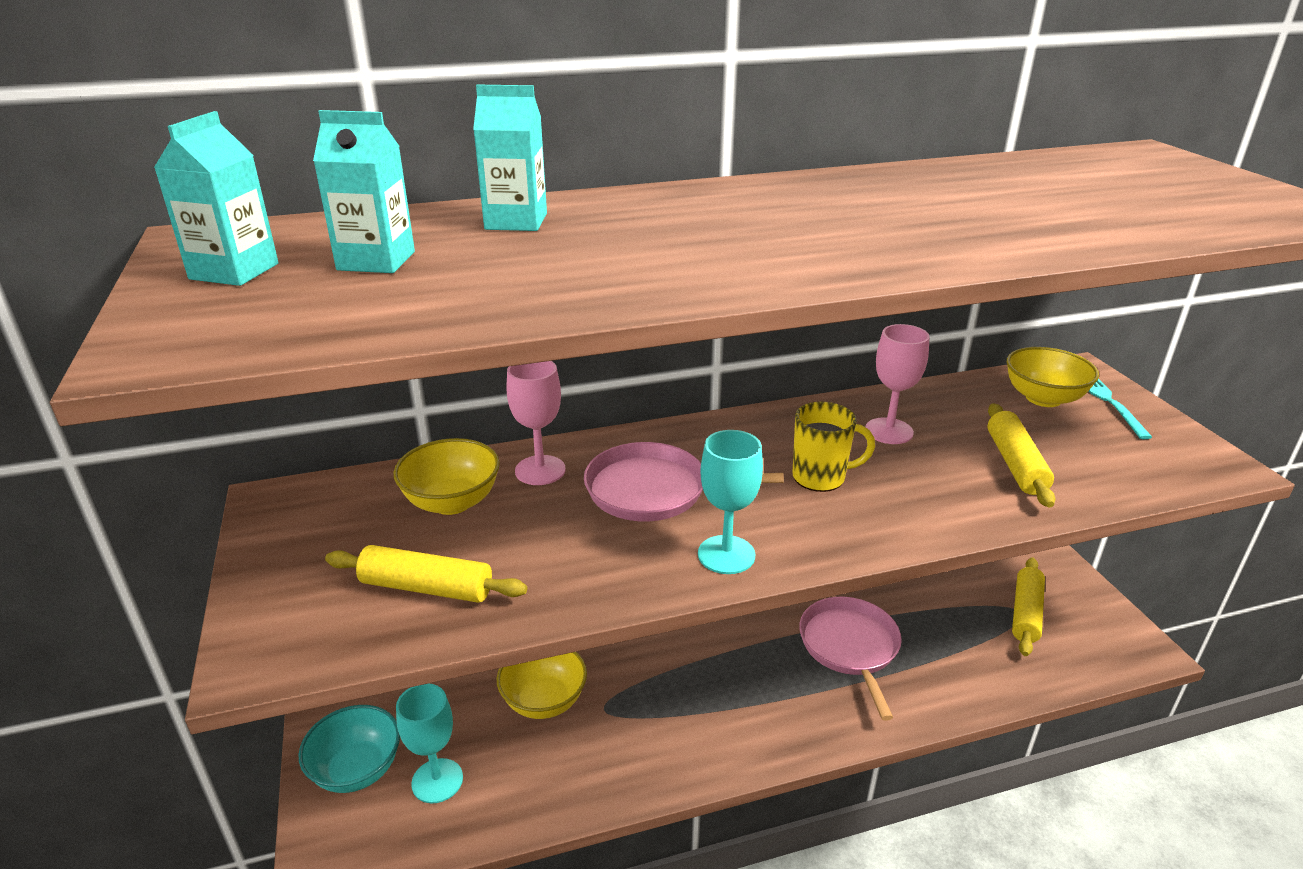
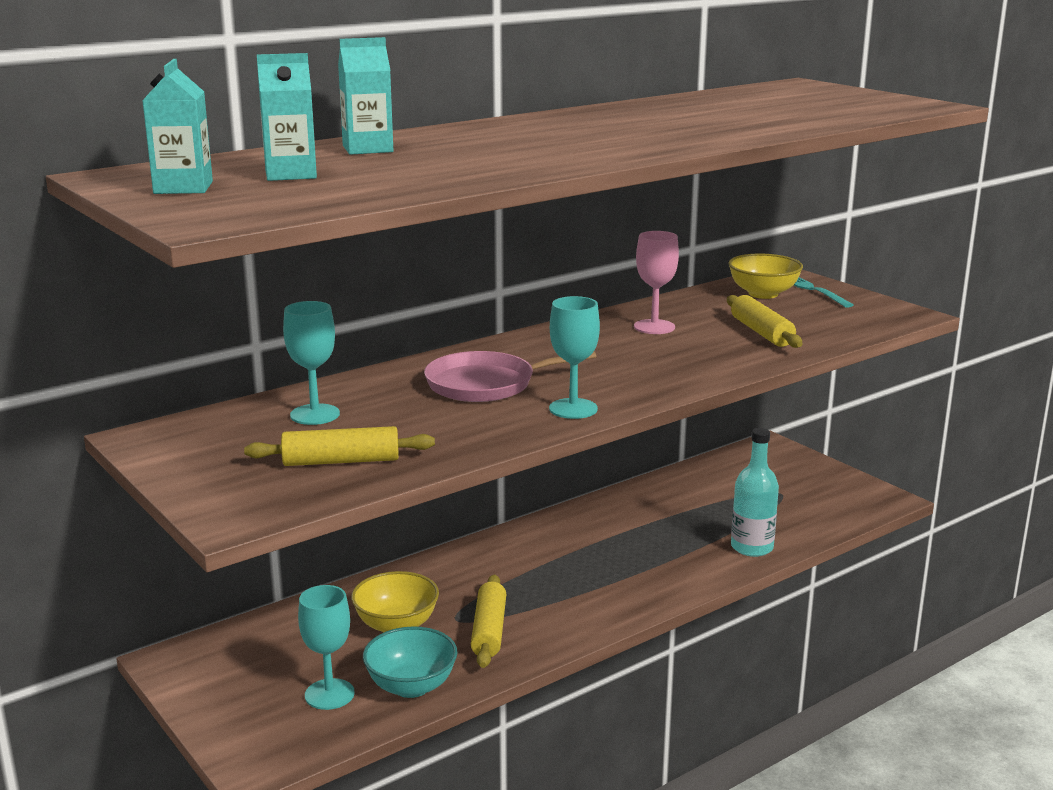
camera: 20 degrees left, 10 degrees down
(357, 770) = (245, 704): turquoise bowl -> turquoise bowl (411, 686)
(452, 502) = (315, 414): yellow bowl -> turquoise goblet
(540, 470) = (377, 386): pink goblet -> none
(820, 477) = (617, 359): yellow mug -> none
(850, 647) = (651, 540): pink pan -> none
(958, 687) = (752, 547): none -> turquoise bottle
(1026, 613) = (786, 493): yellow rolling pin -> yellow rolling pin (489, 631)

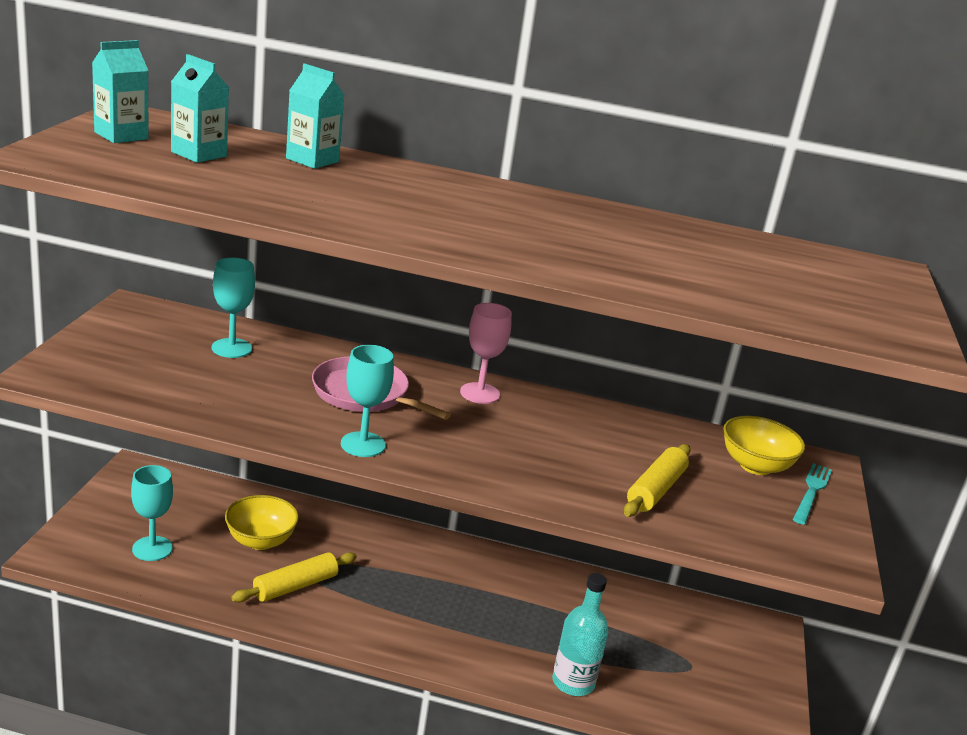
camera: 45 degrees right, 5 degrees up
(341, 461) = (165, 382): yellow rolling pin -> none
(411, 686) = (192, 580): turquoise bowl -> none
(654, 327) = (587, 432): pink goblet -> pink goblet (480, 393)

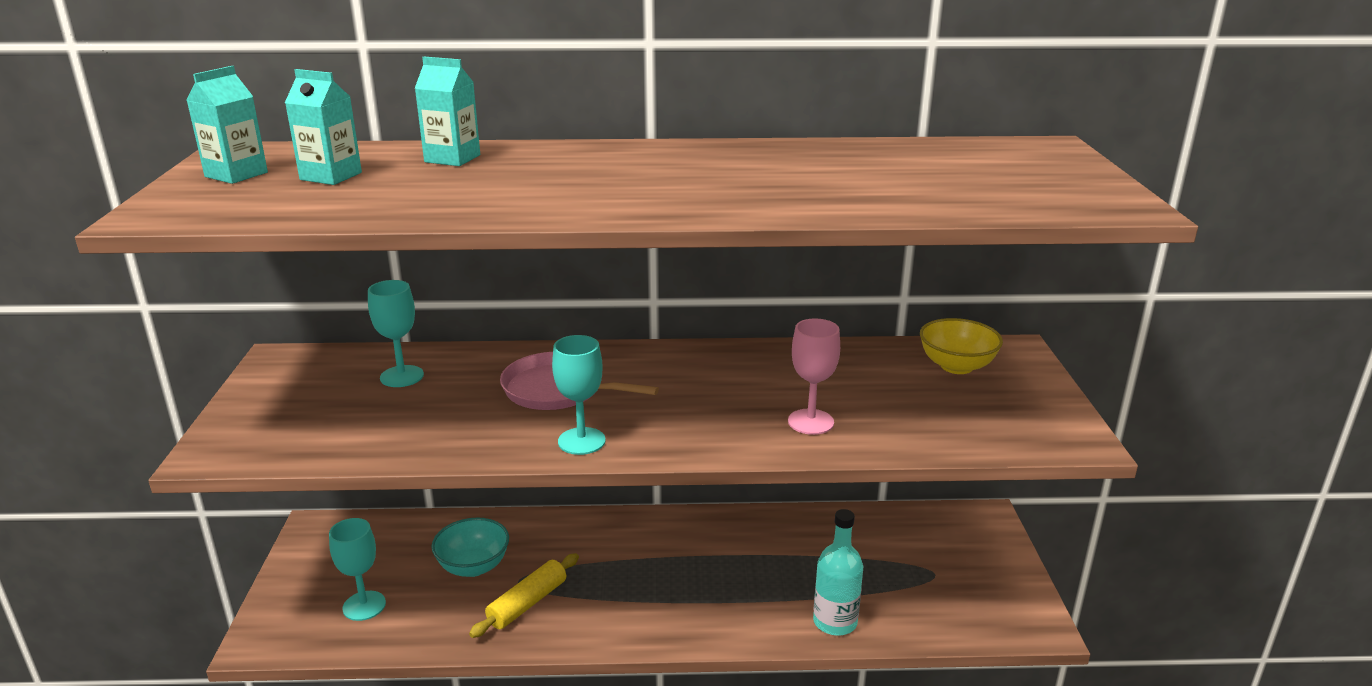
camera: 10 degrees left, 0 degrees up
(260, 541) = (473, 566): yellow bowl -> turquoise bowl
(480, 393) = (670, 361): pink goblet -> pink goblet (810, 422)
(655, 490) = (881, 413): yellow rolling pin -> none
(811, 492) = (1018, 377): turquoise fork -> none

